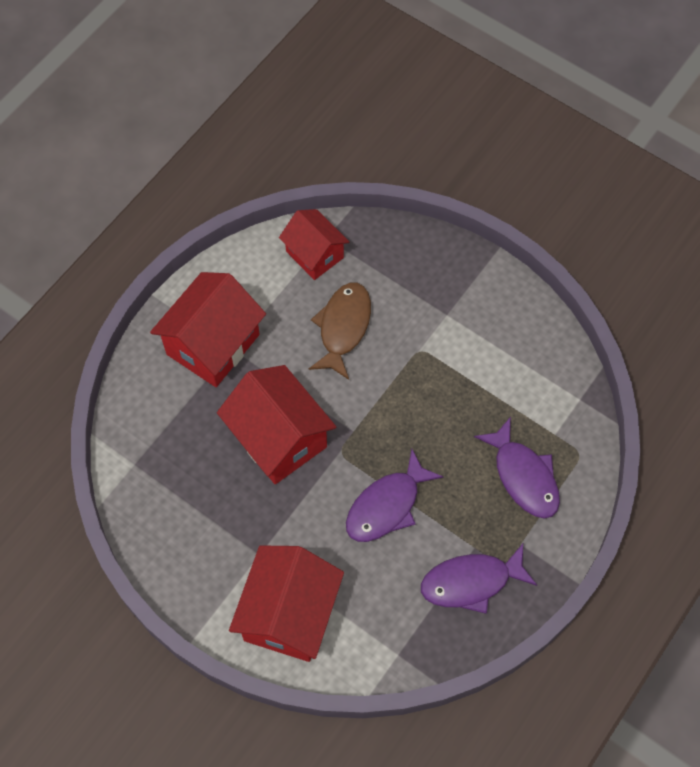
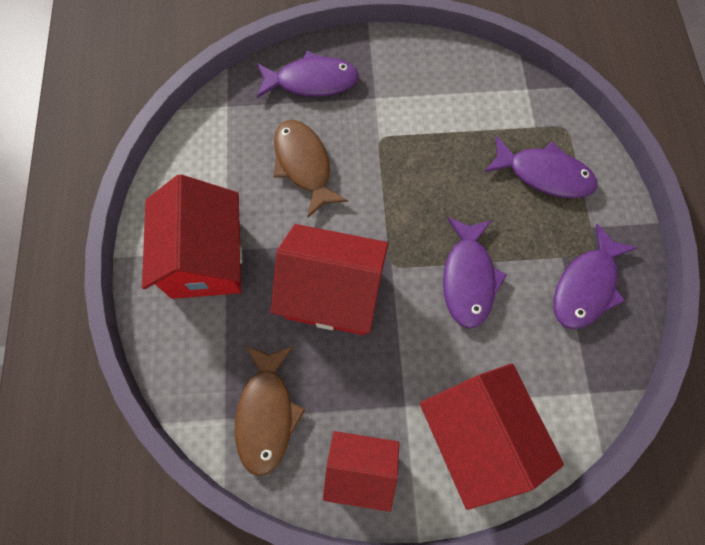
camera: 40 degrees left, 5 degrees up
(163, 483) = (266, 414): none -> brown fish
(314, 254) = (229, 125): red house -> red house (360, 469)
(408, 265) = (312, 81): none -> purple fish

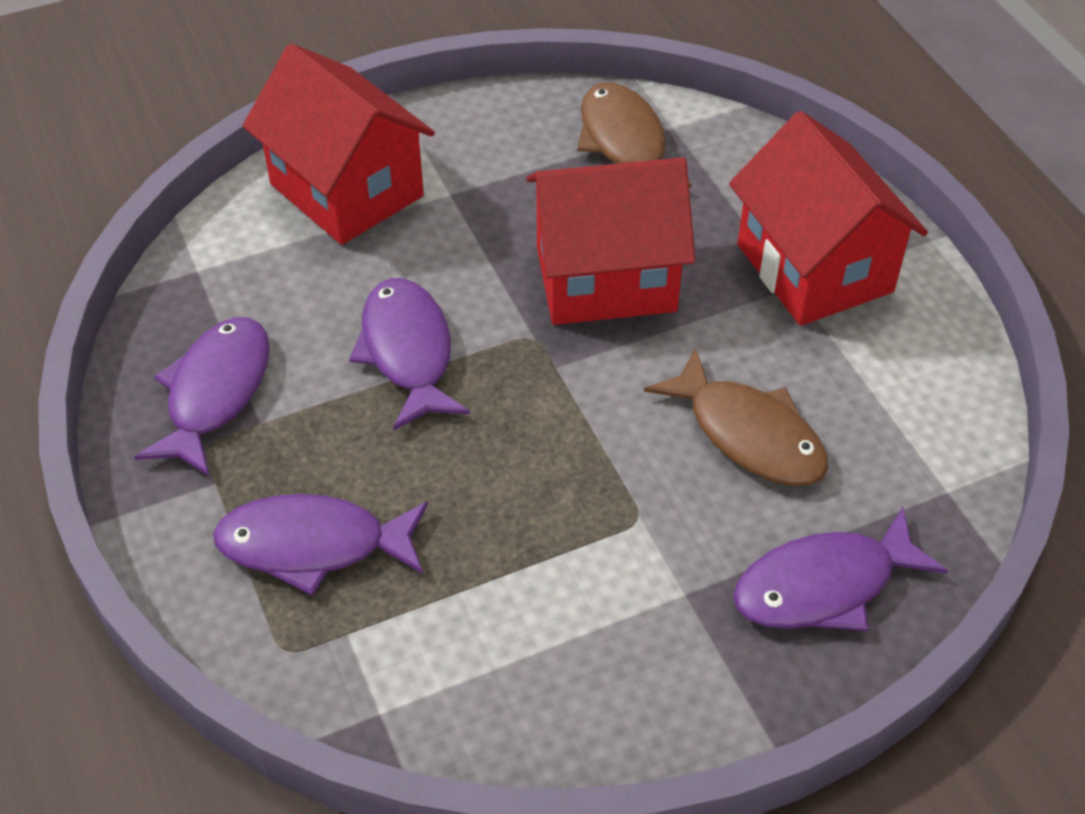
camera: 160 degrees right, 20 degrees down
(360, 469) = (482, 128): red house -> none

